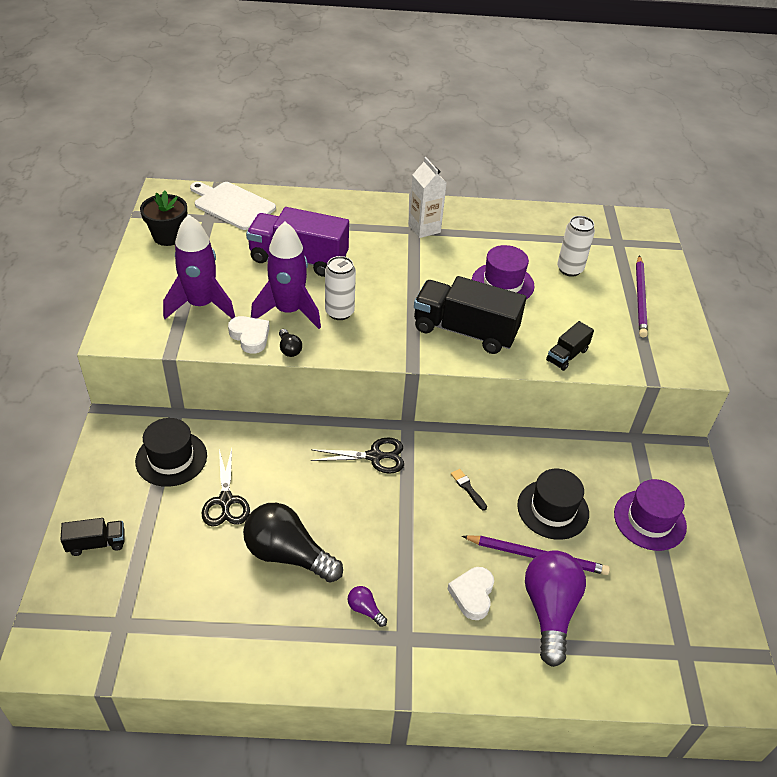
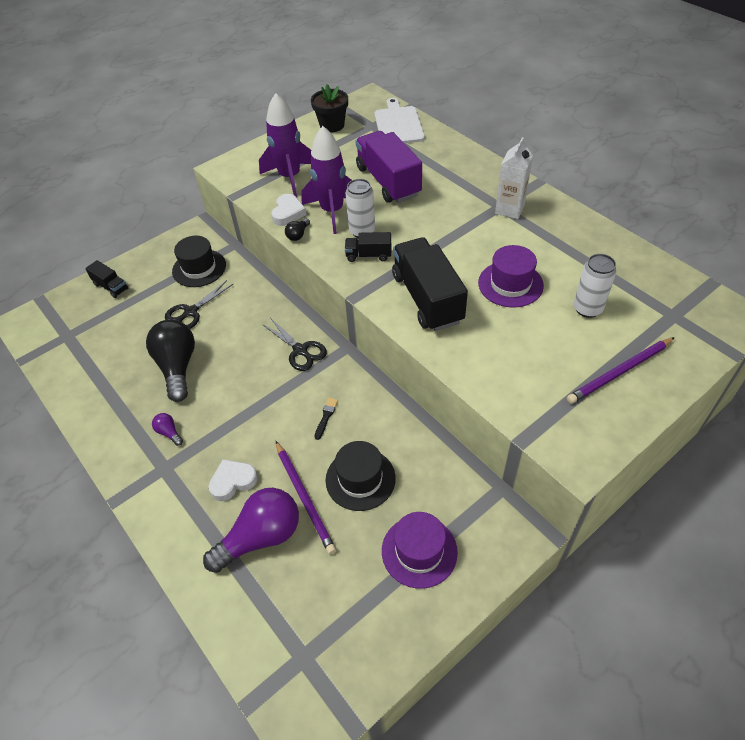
camera: 55 degrees right, 5 degrees up
(365, 609) = (169, 432): purple light bulb -> purple light bulb turned 45 degrees counterclockwise
(567, 355) = (479, 369): black truck -> black truck (368, 255)

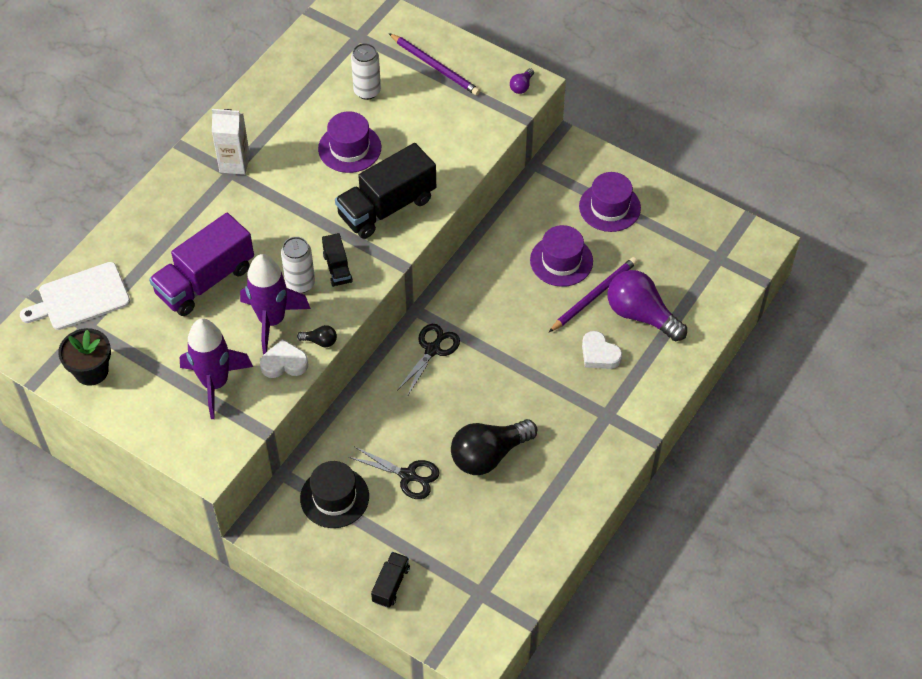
camera: 110 degrees left, 5 degrees up
(169, 432) = (569, 427): purple light bulb -> purple light bulb (521, 86)
(326, 416) = (506, 304): black brush -> none
(360, 479) = (561, 261): black hat -> purple hat

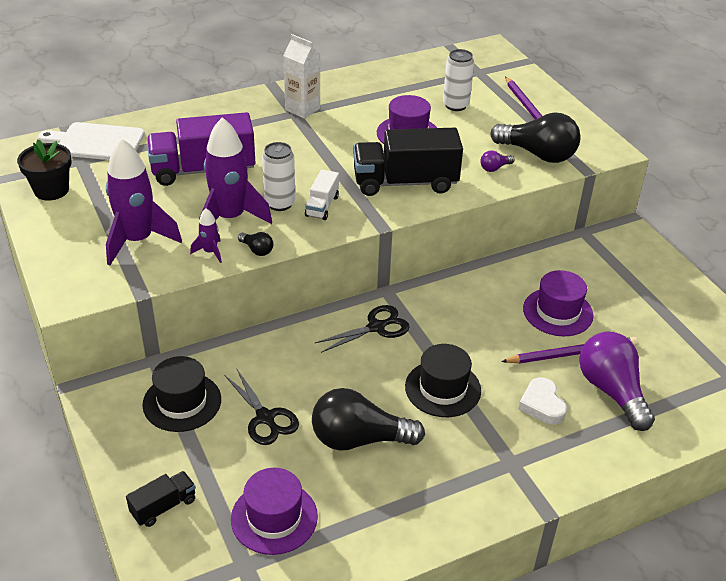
camera: 30 degrees right, 15 degrees down
(284, 363) = (210, 252): white heart -> purple rocket
(337, 268) = (322, 206): black truck -> white truck
(474, 118) = (538, 154): none -> black light bulb
(520, 379) = (443, 388): none -> black hat
(521, 86) = (601, 149): purple light bulb -> purple light bulb (494, 168)
(609, 207) = (638, 291): purple hat -> purple hat (274, 517)

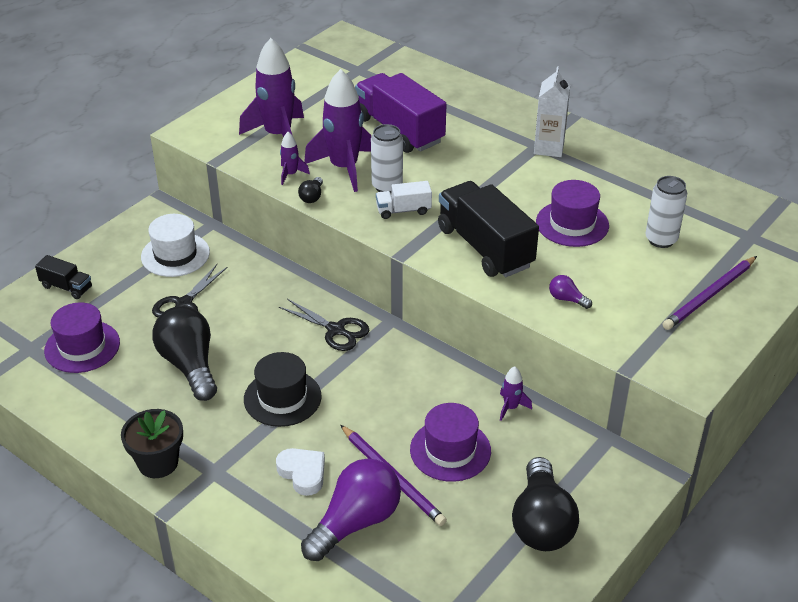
camera: 65 degrees right, 0 degrees up
(51, 190) = (309, 73): black flower pot -> black flower pot (158, 463)
(96, 142) = (390, 66): white cutting board -> none
(182, 402) = (175, 255): black hat -> white hat
(528, 265) = (511, 407): none -> purple rocket
(538, 154) = (624, 324): black light bulb -> black light bulb (541, 523)
(542, 405) = (303, 473): white heart -> white heart turned 90 degrees clockwise

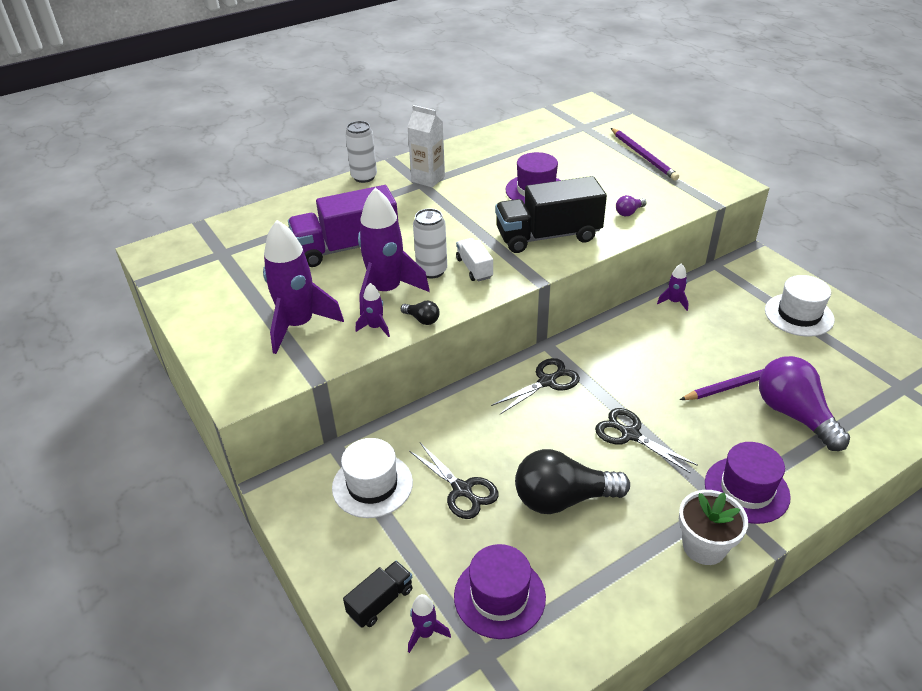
camera: 70 degrees left, 0 degrees up
(44, 315) = (425, 633): none -> purple rocket
(158, 463) = (704, 546): black flower pot -> white flower pot
(282, 398) = (630, 435): black hat -> black scissors
(303, 473) = (732, 438): white heart -> none
(403, 210) = (474, 268): white truck -> white truck turned 150 degrees clockwise
(450, 450) = (716, 344): purple hat -> purple hat (746, 489)
(541, 523) = (799, 315): black light bulb -> white hat
(661, 239) = (572, 159): white can -> white can (364, 177)

